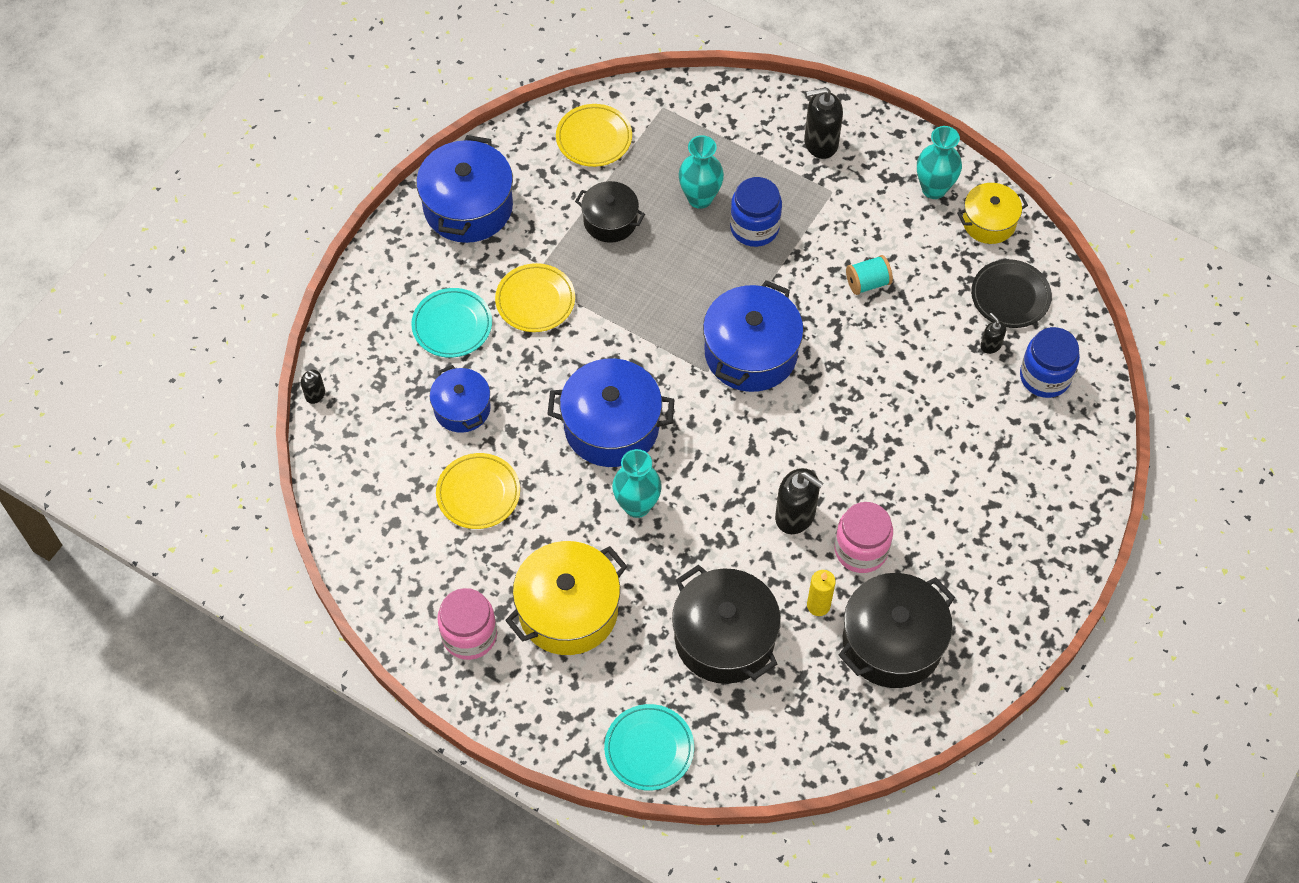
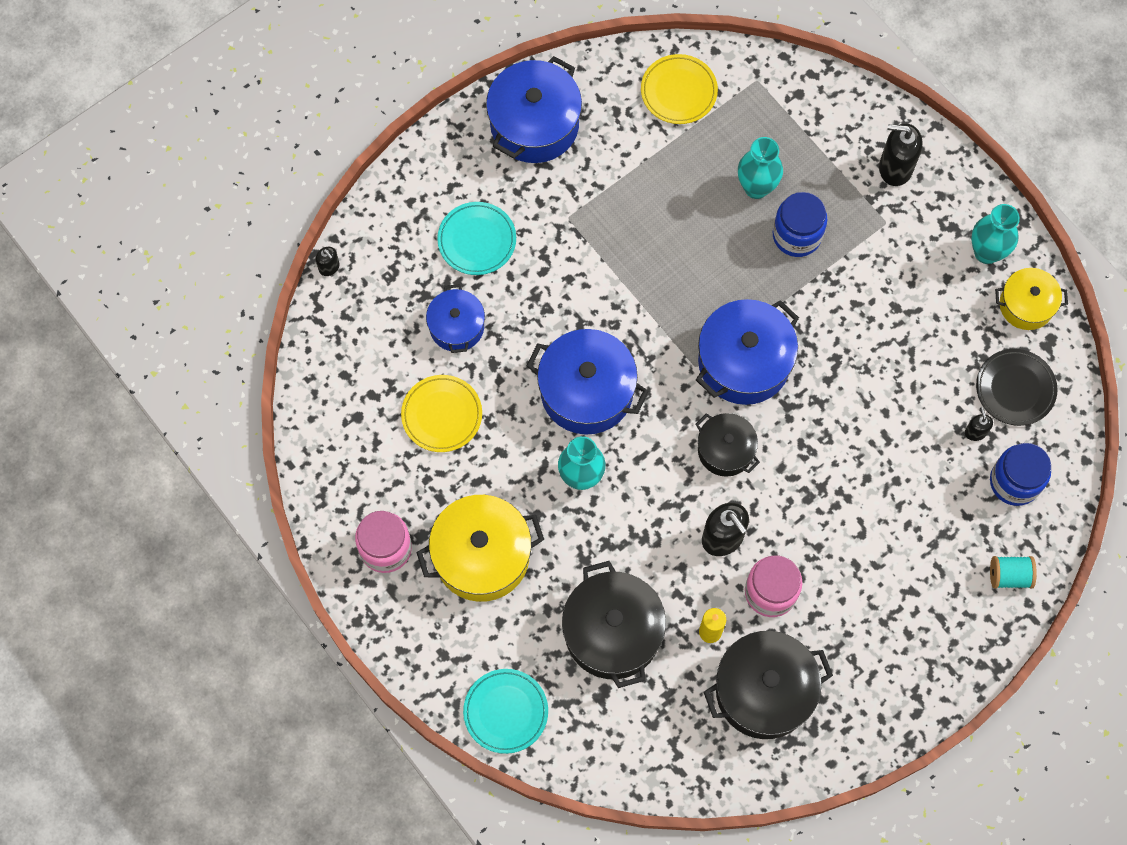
camera: 20 degrees right, 10 degrees up
(535, 300) = (562, 241): yellow plate -> none
(610, 221) = (662, 183): black pot -> black pot (725, 450)
(867, 283) = (882, 328): turquoise spool -> turquoise spool (1009, 576)

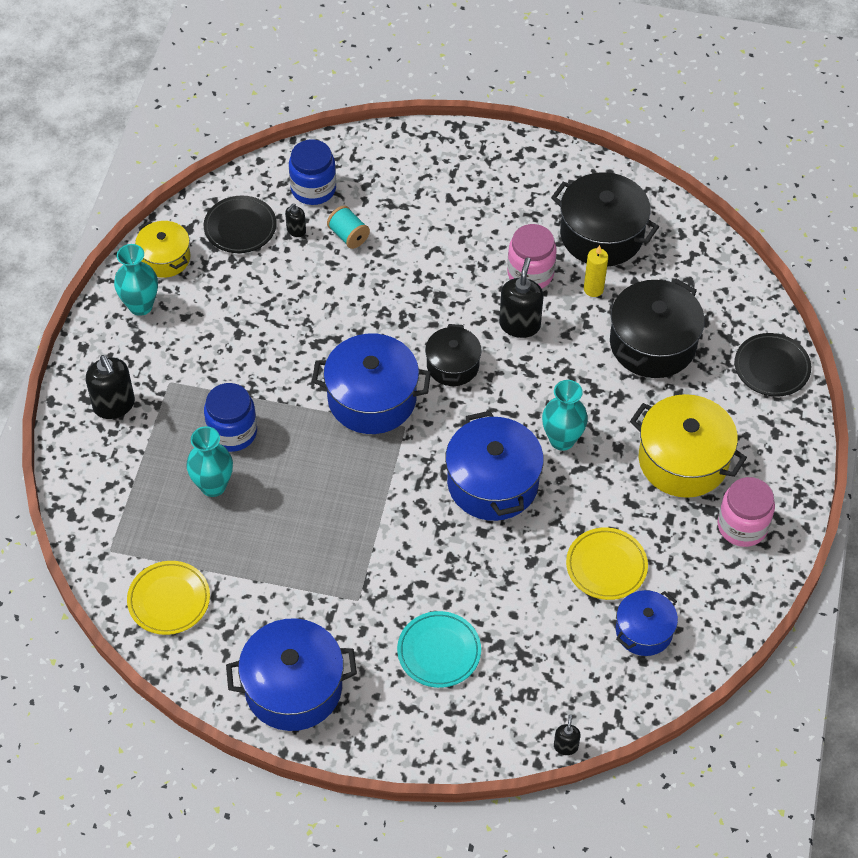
camera: 130 degrees left, 15 degrees down
(456, 326) = (526, 610): blue pot -> blue pot (644, 631)
(506, 712) = (771, 367): turquoise plate -> black plate
(1009, 576) = (386, 154): turquoise spool -> turquoise spool (348, 236)

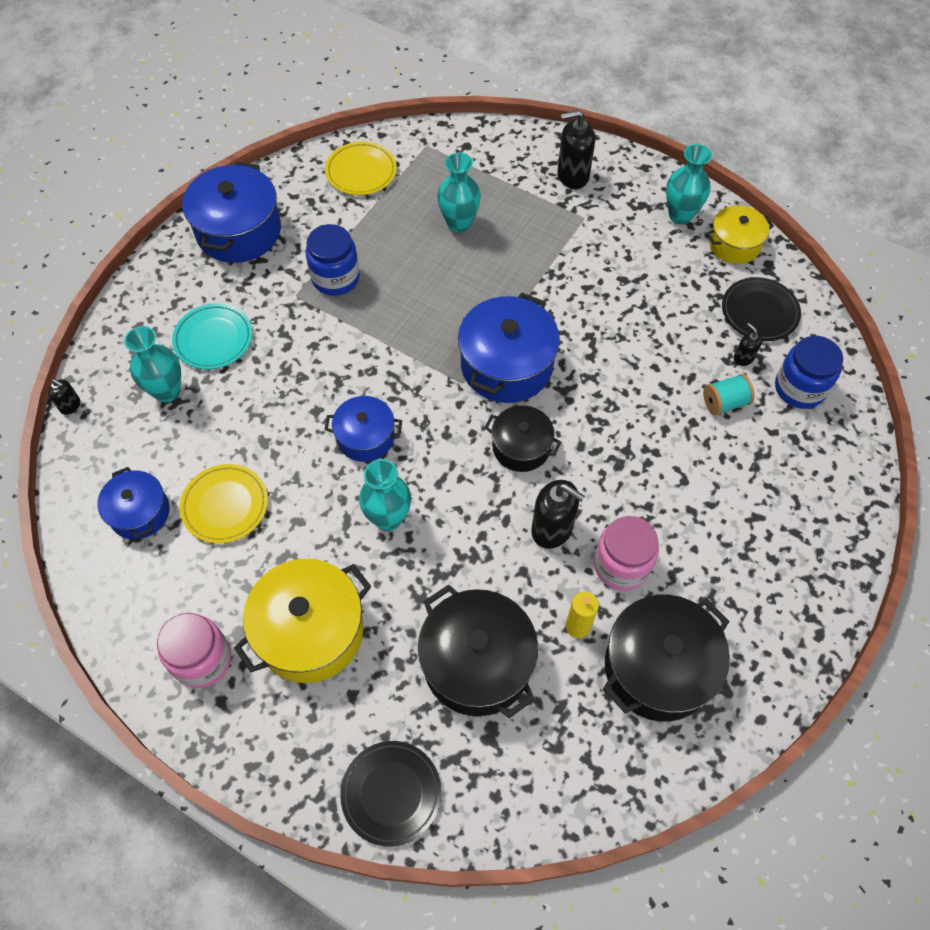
camera: 110 degrees right, 5 degrees up
(232, 432) = (510, 249): blue jar -> blue jar (335, 278)
(492, 483) = (365, 437): blue pot -> blue pot, size x0.60
(514, 666) = (167, 391): none -> turquoise vase

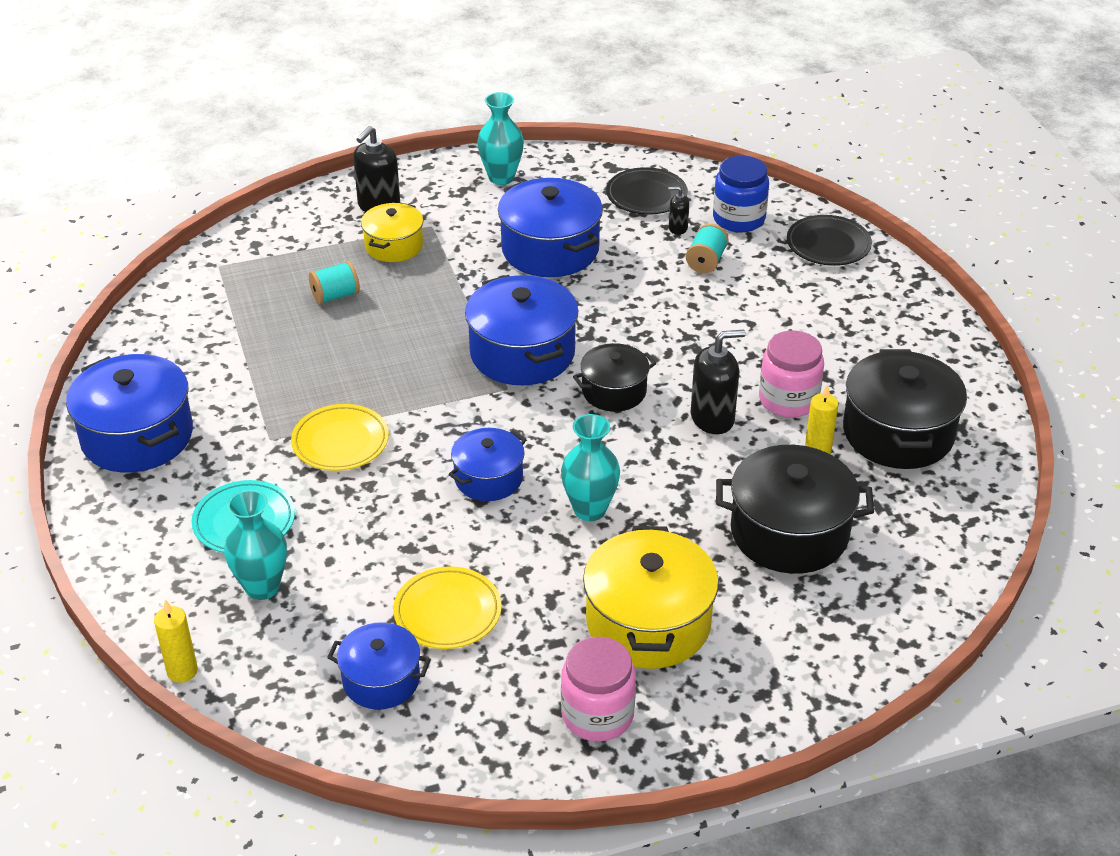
camera: 50 degrees left, 20 degrees down
(70, 405) = (182, 671): black soap dispenser -> yellow candle
(335, 278) = (287, 402): blue jar -> none
(361, 172) = (187, 320): yellow plate -> yellow plate (340, 442)
(391, 793) = (857, 653): black plate -> black plate (828, 245)
(459, 223) = (335, 296): turquoise vase -> turquoise spool
(632, 300) = (550, 250): none -> blue pot
(734, 245) = (567, 169): yellow pot -> yellow pot (394, 246)

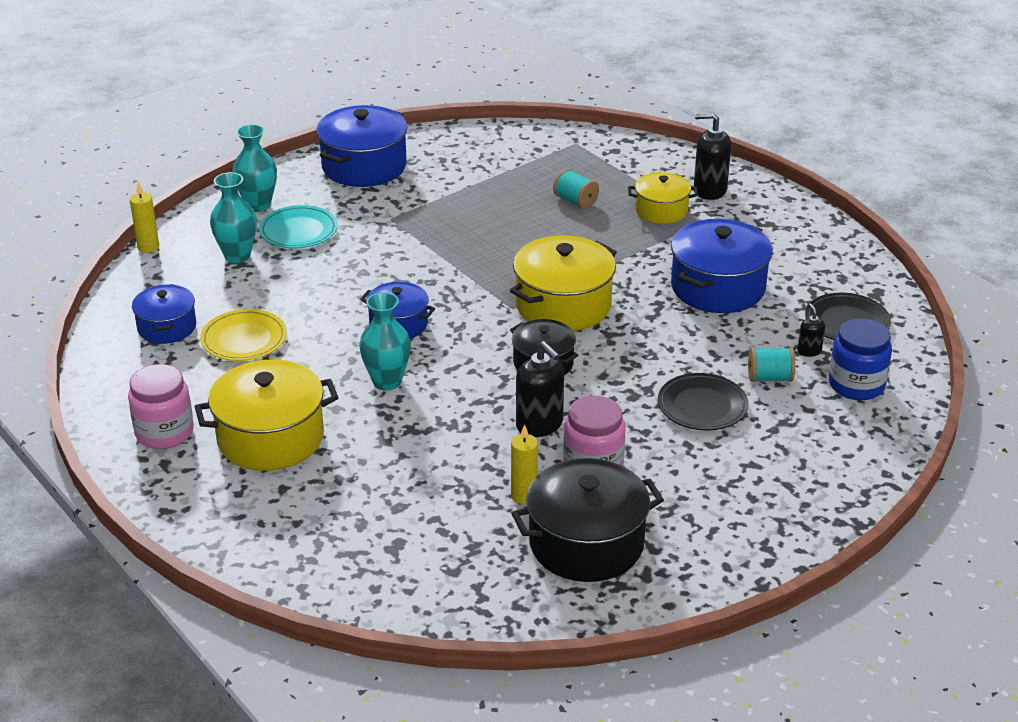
camera: 70 degrees right, 5 degrees down
(340, 442) = (404, 248): yellow plate -> none
(501, 177) = (804, 238): turquoise vase -> turquoise vase (258, 205)
(522, 353) = (563, 305): blue pot -> yellow pot
(789, 532) = (412, 496): black pot -> none
(828, 245) = (860, 450): black plate -> black plate (702, 406)

